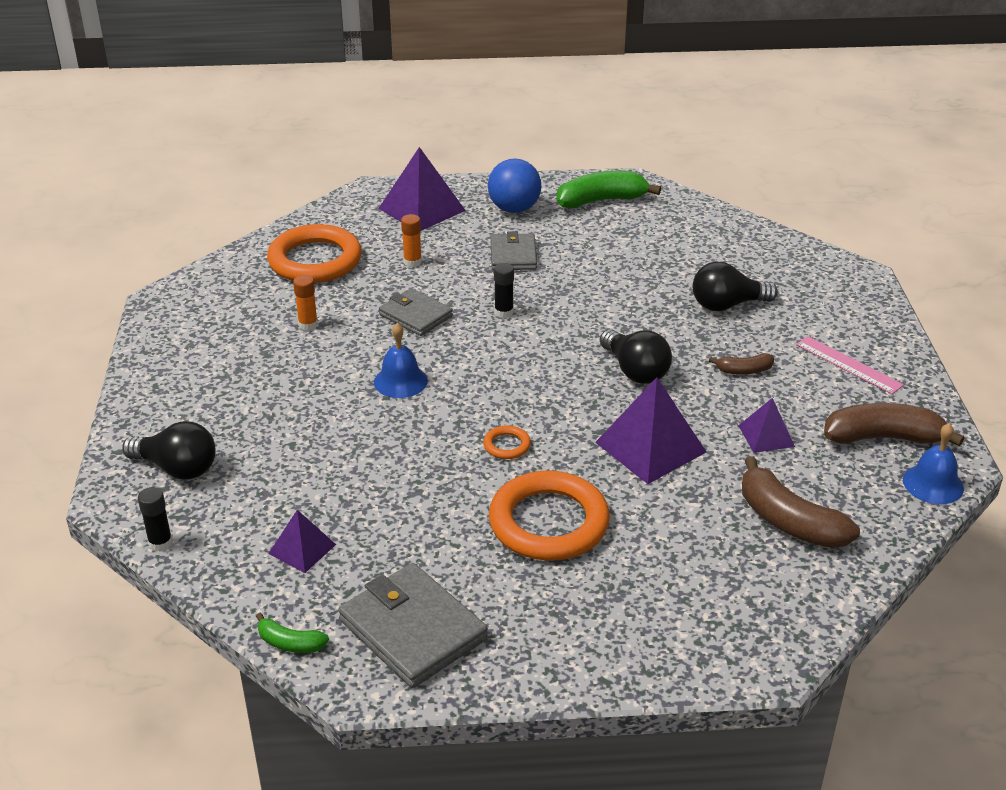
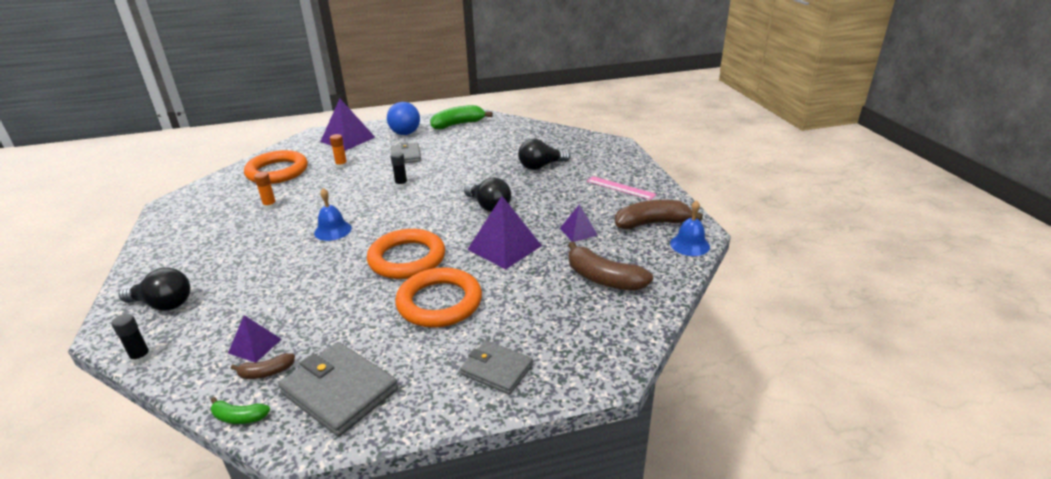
camera: 10 degrees left, 5 degrees down
(415, 315) = (343, 193): grey wallet -> grey wallet (497, 369)
(506, 445) = (407, 259): orange ring -> orange ring, size x2.37
(744, 370) = (557, 198): brown banana -> brown banana (266, 372)

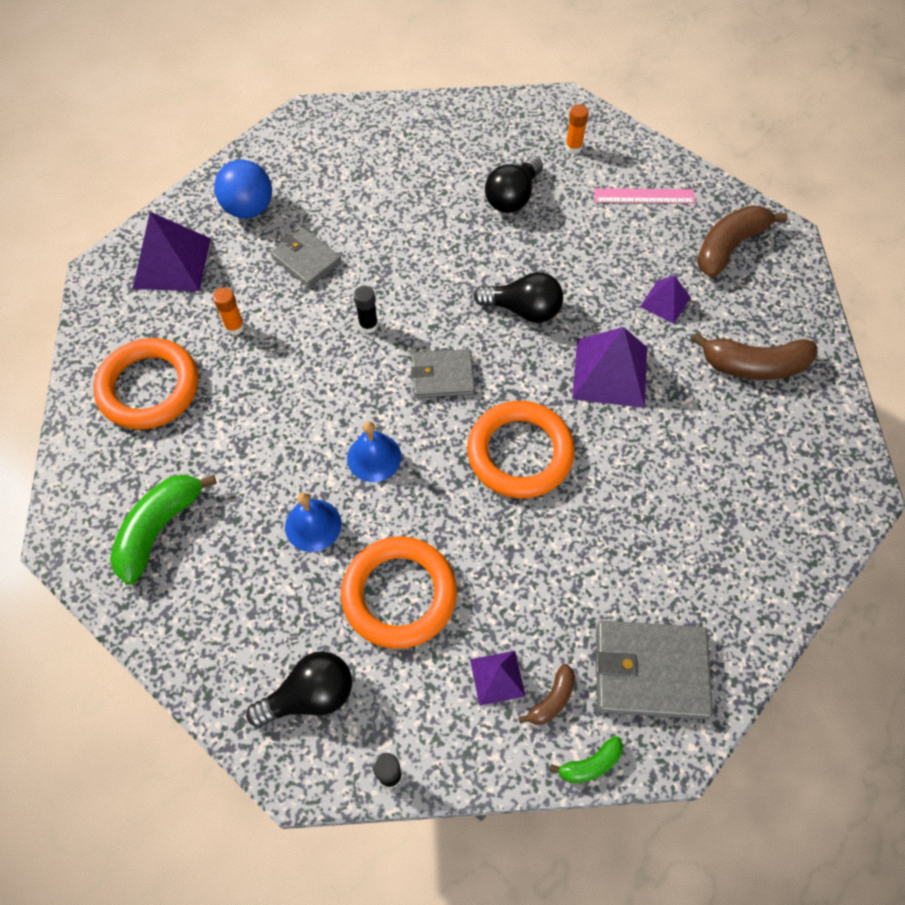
camera: 35 degrees left, 30 degrees up
(270, 206) = (230, 461): orange glue stick -> orange glue stick (573, 147)
(439, 302) = (624, 497): orange ring -> orange ring (399, 594)
(458, 124) = (307, 151): green banana -> green banana (159, 529)
(497, 369) = (765, 550): grey wallet -> grey wallet (442, 376)
(689, 245) = (793, 264): blue bell -> blue bell (313, 525)

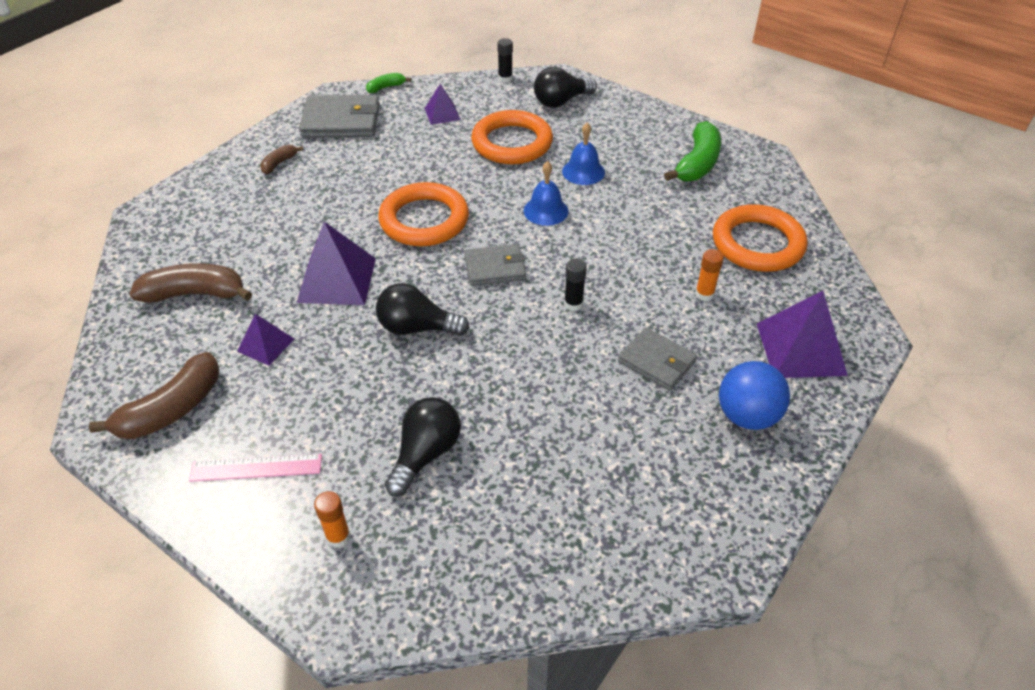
camera: 175 degrees right, 15 degrees down
(552, 700) = (407, 107): brown banana -> brown banana (279, 163)

